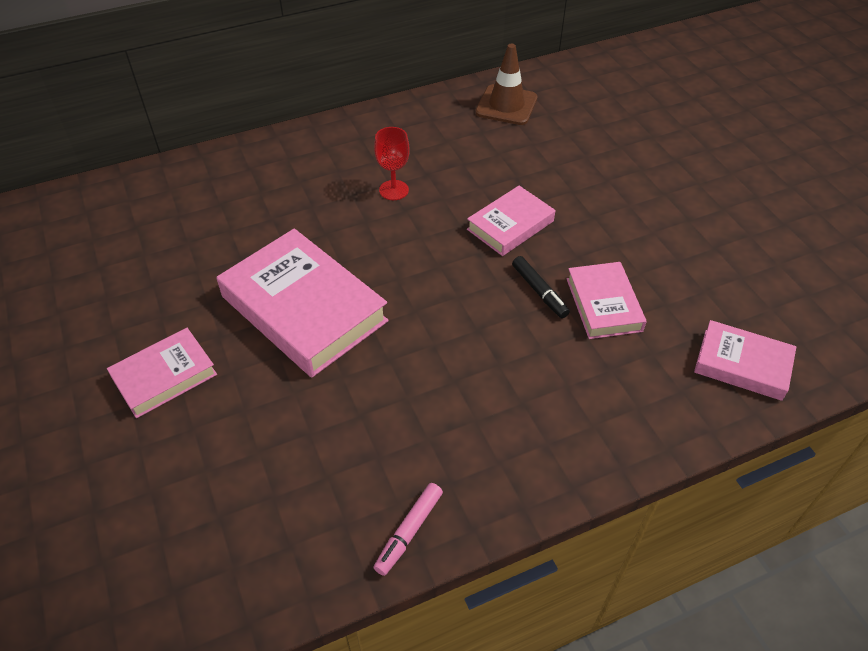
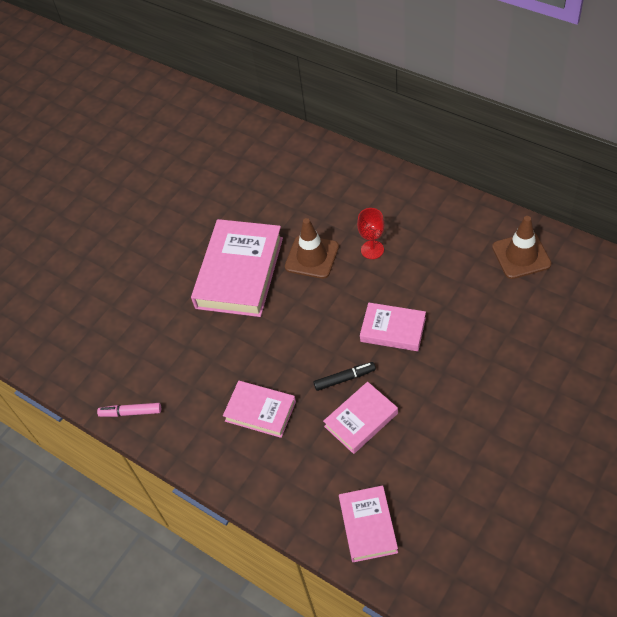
camera: 65 degrees right, 5 degrees up
(164, 376) = (152, 248): pink book -> pink book (260, 411)
(351, 238) = (312, 257): none -> brown traffic cone
(539, 291) = (344, 378): black marker -> black marker turned 135 degrees counterclockwise

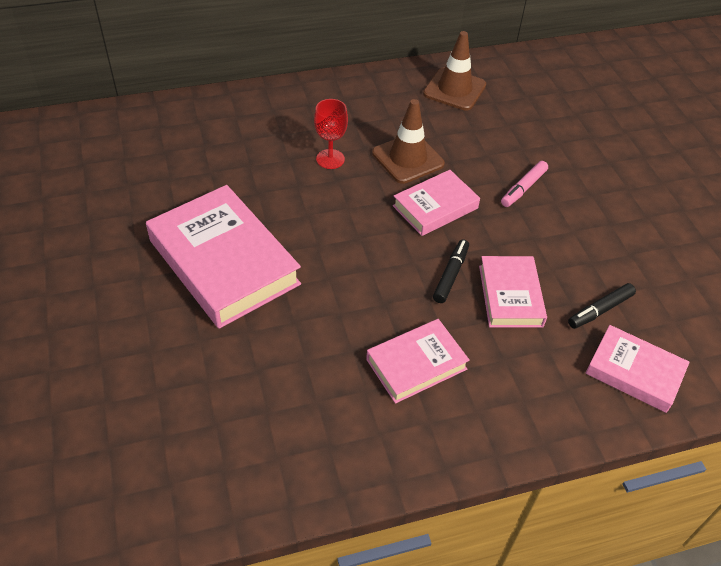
camera: 60 degrees left, 5 degrees down
(131, 412) = (282, 487): pink marker -> pink marker (523, 188)
(312, 257) = (281, 200): brown traffic cone -> brown traffic cone (408, 158)
(401, 475) = (600, 310): none -> black marker

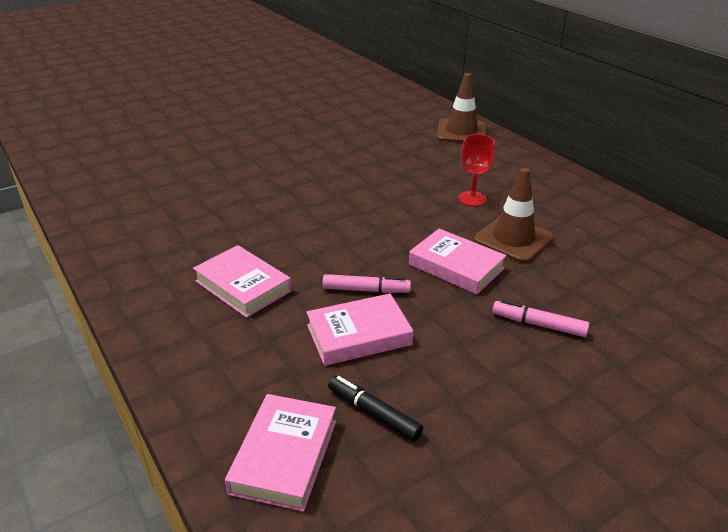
camera: 75 degrees right, 15 degrees down
(224, 262) = (315, 177): pink book -> none
(450, 275) = (366, 290): black marker -> pink marker
(454, 89) = (659, 251): brown traffic cone -> brown traffic cone (461, 132)

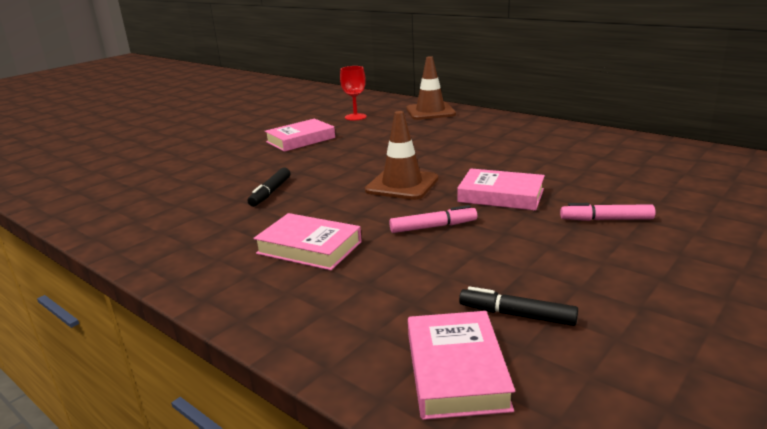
camera: 15 degrees left, 10 degrees down
(246, 209) = (270, 192): none -> black marker
(358, 335) = (453, 260): pink book -> pink book (300, 140)
(472, 199) = (476, 150): red goblet -> red goblet (355, 117)
(513, 239) = (534, 169): brown traffic cone -> brown traffic cone (402, 185)

